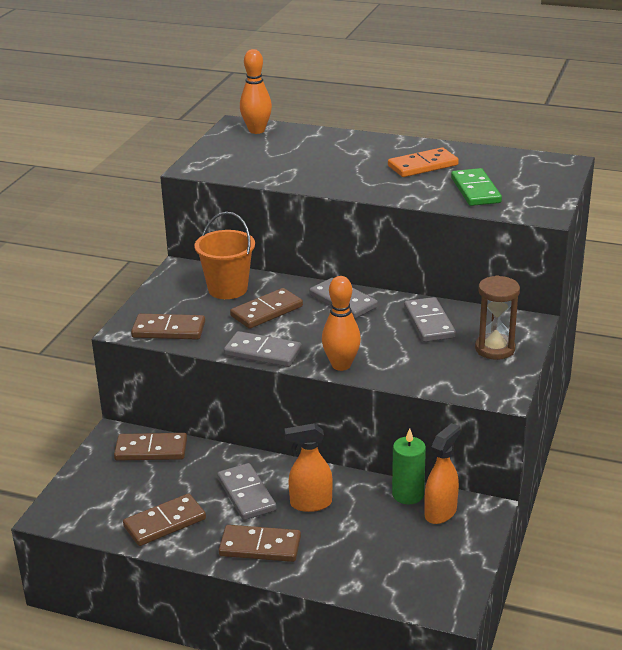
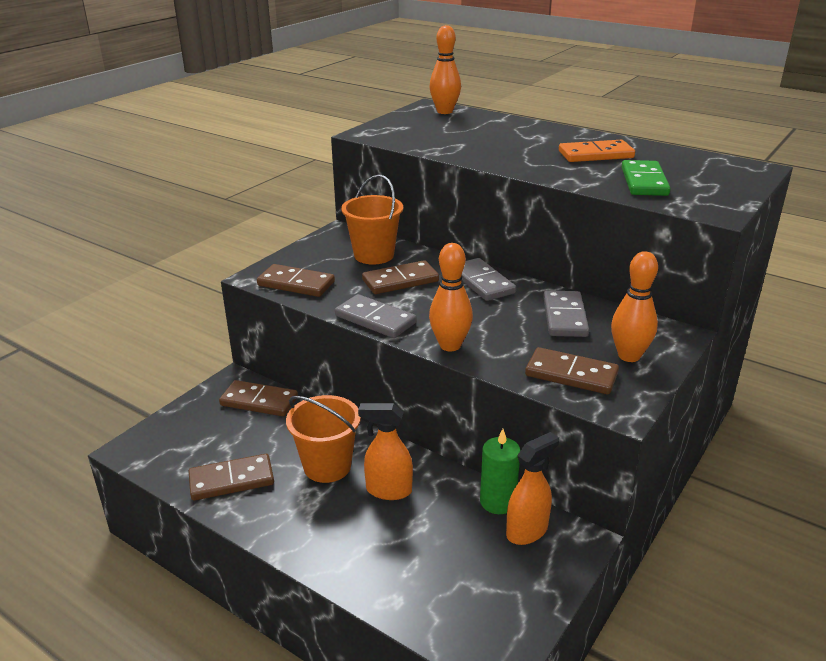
camera: 15 degrees right, 0 degrees up
(246, 494) = (327, 466): grey domino -> orange bucket
(260, 546) = (313, 528): brown domino -> brown domino (571, 374)
(494, 349) = (629, 356): brown hourglass -> orange bowling pin

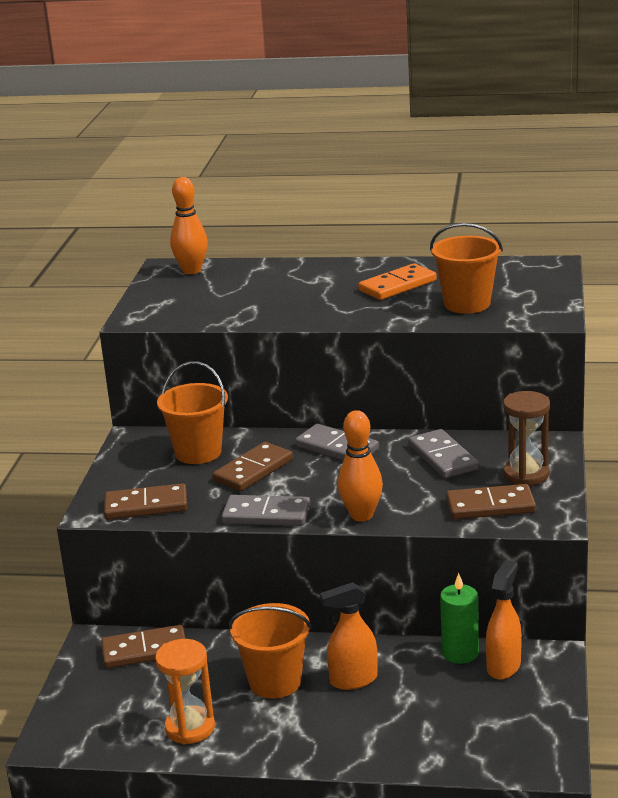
camera: 25 degrees left, 5 degrees down
(231, 480) = (190, 728): brown domino -> orange hourglass
(629, 356) = (526, 475): orange bowling pin -> brown hourglass
(644, 181) = (467, 304): green domino -> orange bucket

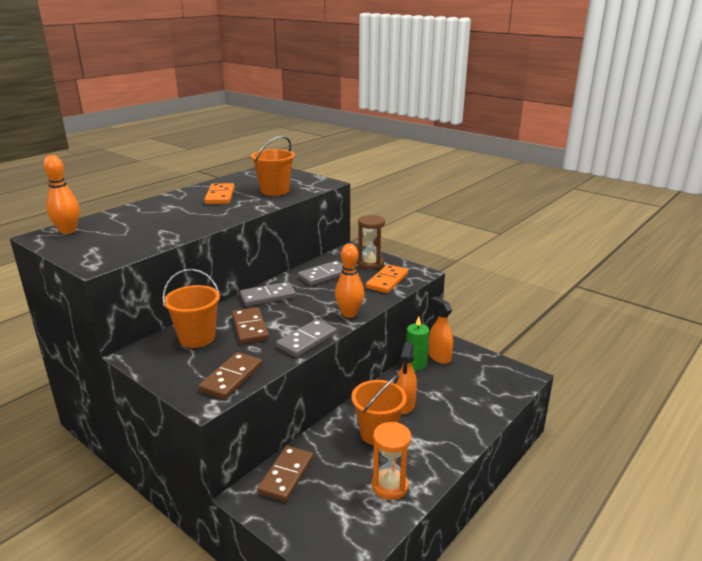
camera: 60 degrees left, 0 degrees up
(442, 457) = (324, 275): grey domino -> grey domino turned 45 degrees counterclockwise
(490, 506) = (387, 281): brown domino -> orange domino

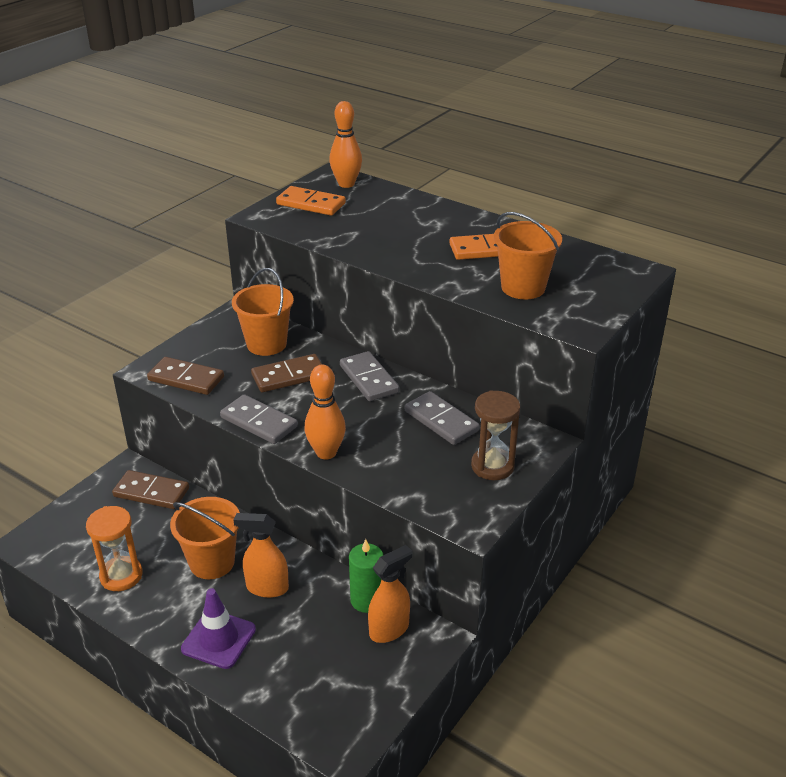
camera: 85 degrees right, 10 degrees up
(387, 281) = (434, 486): orange domino -> orange domino (311, 204)
(453, 427) = (218, 639): none -> purple traffic cone

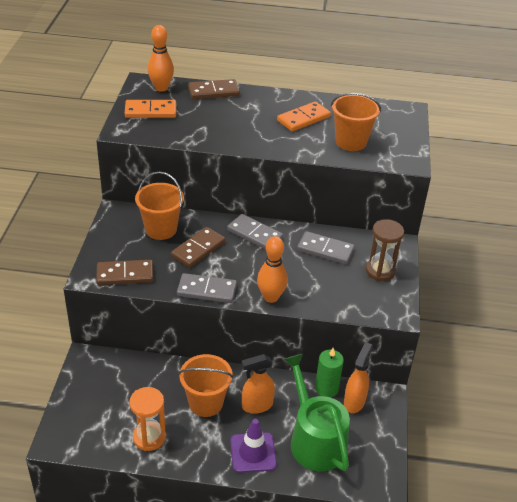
camera: 30 degrees left, 5 degrees up
(151, 492) = (120, 369): brown domino -> brown domino (213, 92)
(303, 654) = (315, 439): none -> green watering can

